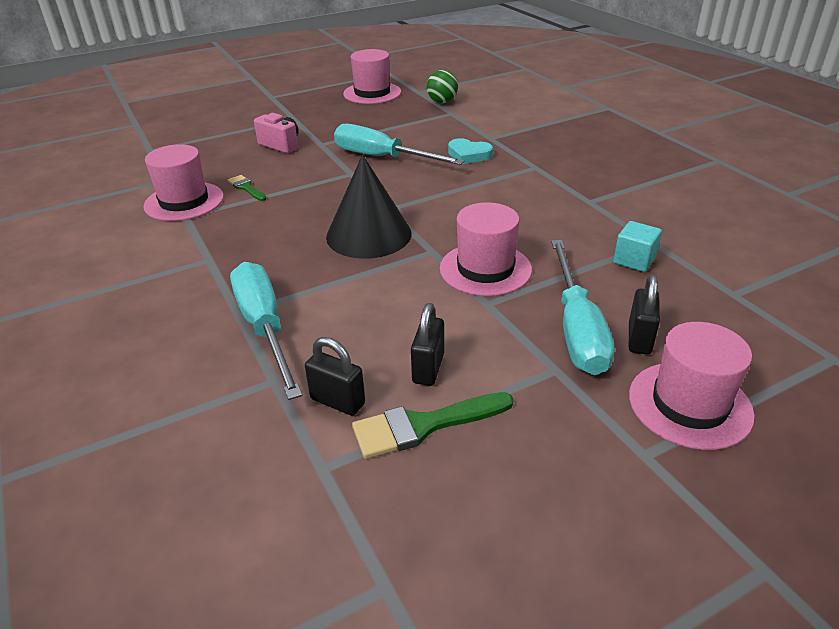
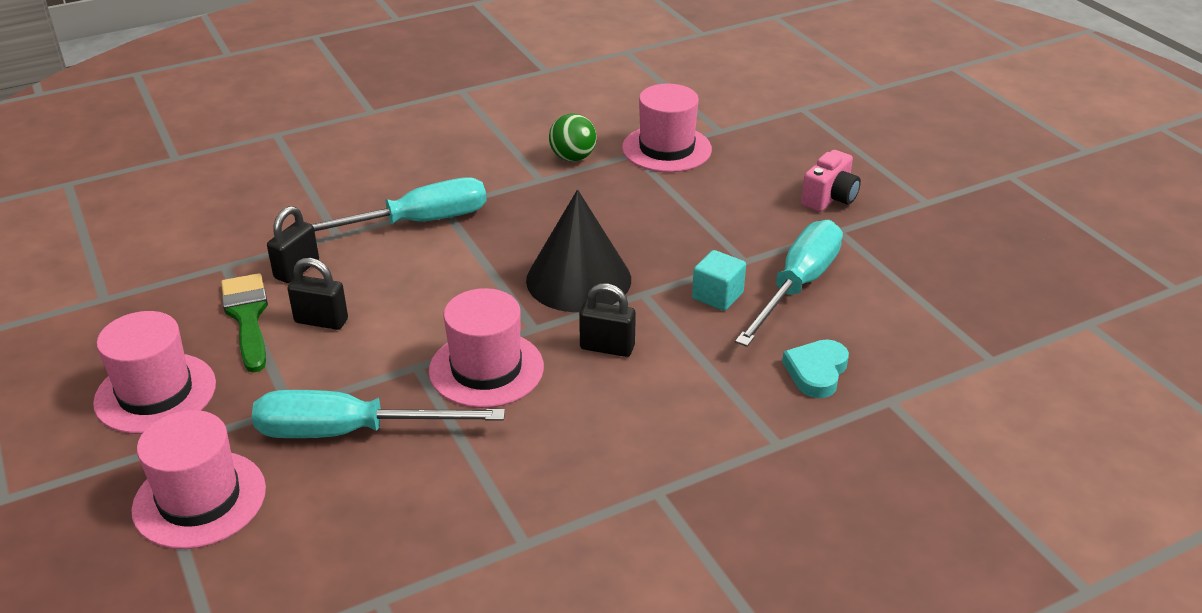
camera: 90 degrees right, 0 degrees up
(246, 188) = (701, 185): green brush -> none
(372, 93) = (1060, 271): pink hat -> pink hat (155, 393)
(442, 102) = (1043, 350): green ball -> green ball (573, 158)
(634, 260) = (481, 511): turquoise cube -> turquoise cube (717, 296)
(639, 339) = (316, 481): black padlock -> black padlock (607, 347)

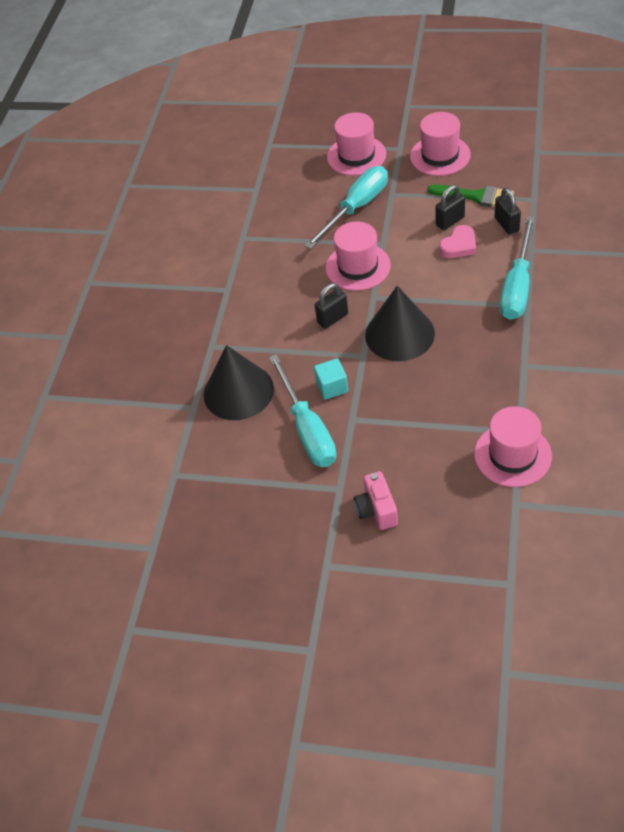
camera: 135 degrees right, 15 degrees up
(369, 294) = (459, 245): none -> pink heart
(573, 158) = (539, 395): green ball -> none
(816, 372) = (238, 391): turquoise heart -> black cone

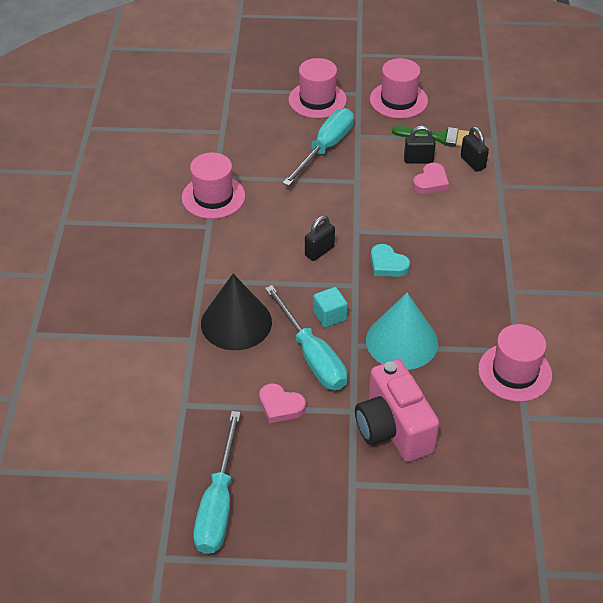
camera: 15 degrees left, 5 degrees down
(268, 480) = (280, 406): none -> pink heart
(358, 267) = (336, 203): pink hat -> pink hat (213, 197)
(376, 510) = (393, 429): pink camera -> pink camera, size x1.78
(399, 334) = (387, 264): black cone -> turquoise heart
(400, 417) = (402, 341): none -> turquoise cone
(450, 221) = (418, 160): black padlock -> black padlock turned 45 degrees clockwise
(517, 286) = (492, 218): turquoise screwdriver -> turquoise screwdriver (218, 504)

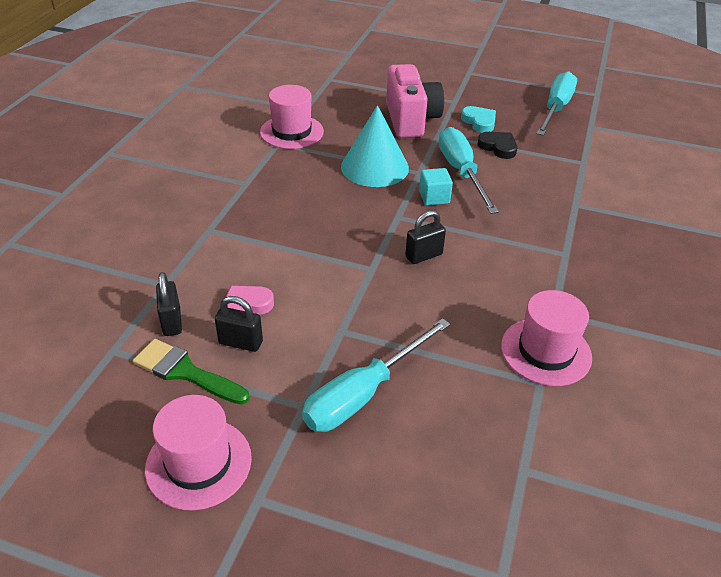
camera: 165 degrees left, 5 degrees down
(236, 322) = (530, 209): black cone -> none
(280, 406) = (498, 147): pink heart -> black heart
(317, 100) = (338, 502): pink hat -> none
(387, 264) = (354, 228): turquoise heart -> turquoise heart (479, 122)

